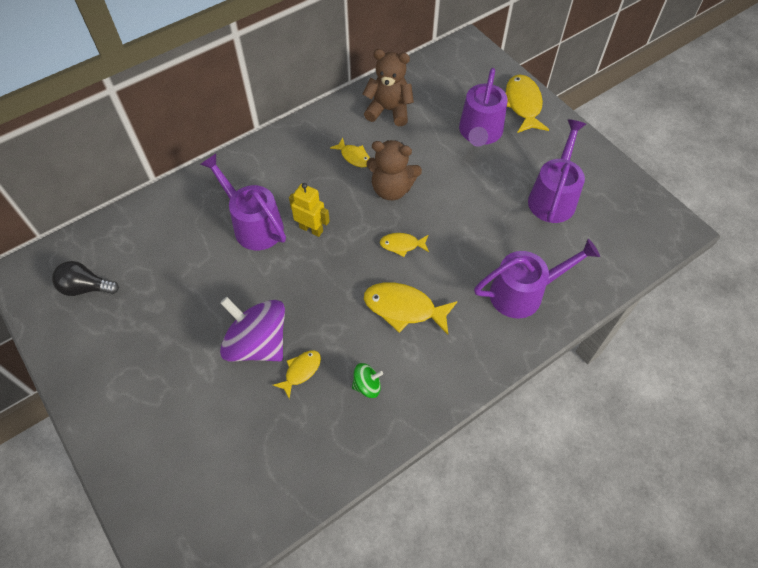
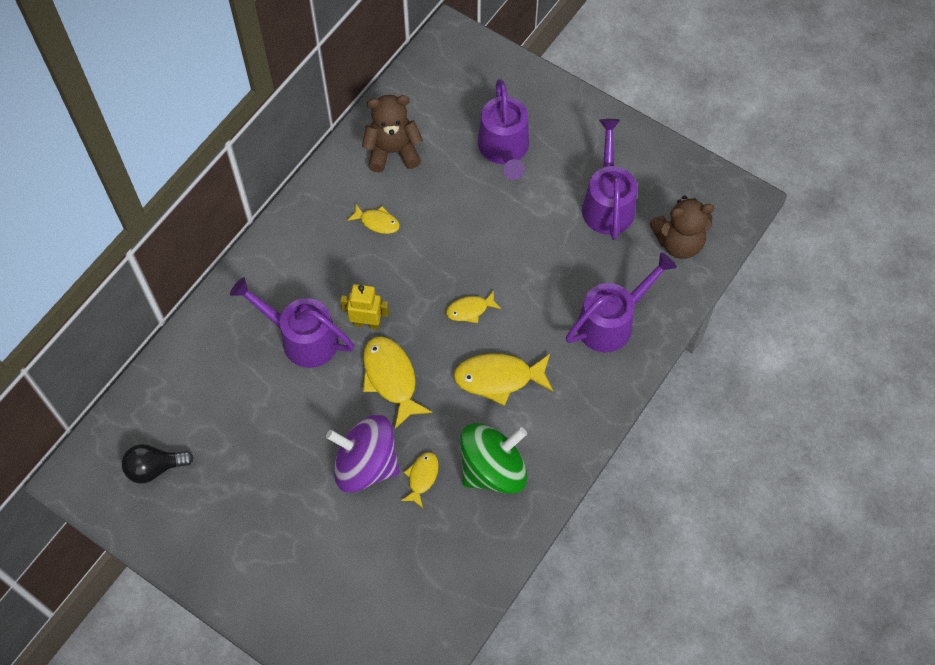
camera: 20 degrees left, 5 degrees up
(367, 385) = (493, 469): green spinning top -> green spinning top, size x2.19
(392, 189) = (434, 248): brown teddy bear -> brown teddy bear (678, 242)
(523, 104) = (539, 98): yellow fish -> yellow fish (391, 378)

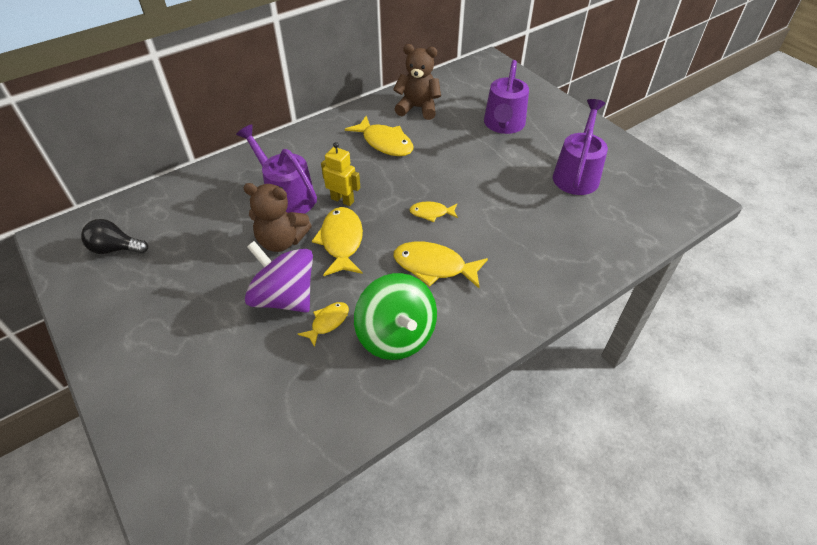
camera: 20 degrees right, 15 degrees down
(377, 222) = (385, 143): yellow fish -> yellow fish, size x1.77
(493, 469) = (396, 335): green spinning top -> green spinning top turned 75 degrees clockwise
(612, 321) = (554, 253): purple watering can -> none
(678, 242) = (633, 213): brown teddy bear -> brown teddy bear (281, 241)

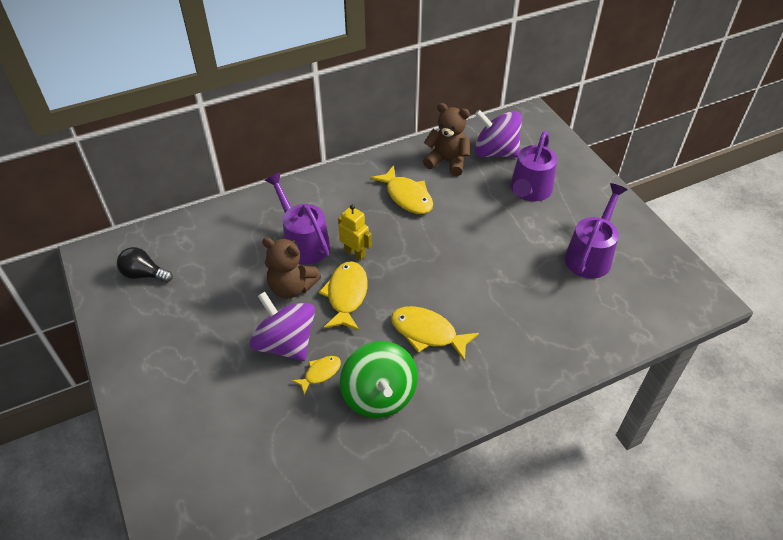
camera: 10 degrees right, 0 degrees up
(431, 213) = (436, 278): yellow fish -> none
(462, 95) = (495, 152): none -> purple spinning top

